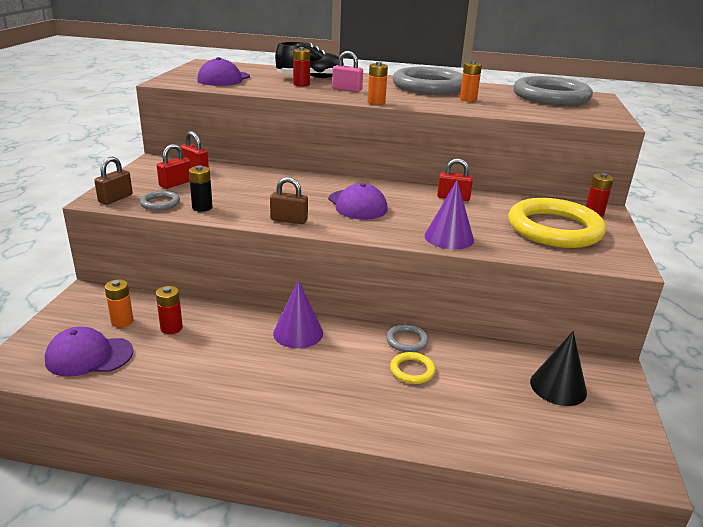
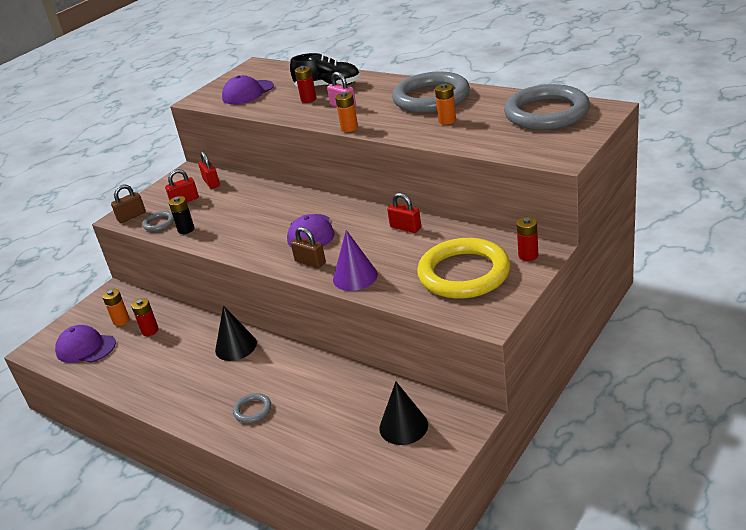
camera: 30 degrees right, 5 degrees up
(289, 220) = (241, 247): brown padlock -> brown padlock (310, 262)
(298, 333) = (236, 346): purple cone -> black cone
(406, 341) = (314, 365): grey ring -> grey ring (252, 410)
(412, 370) = (297, 393): yellow ring -> none

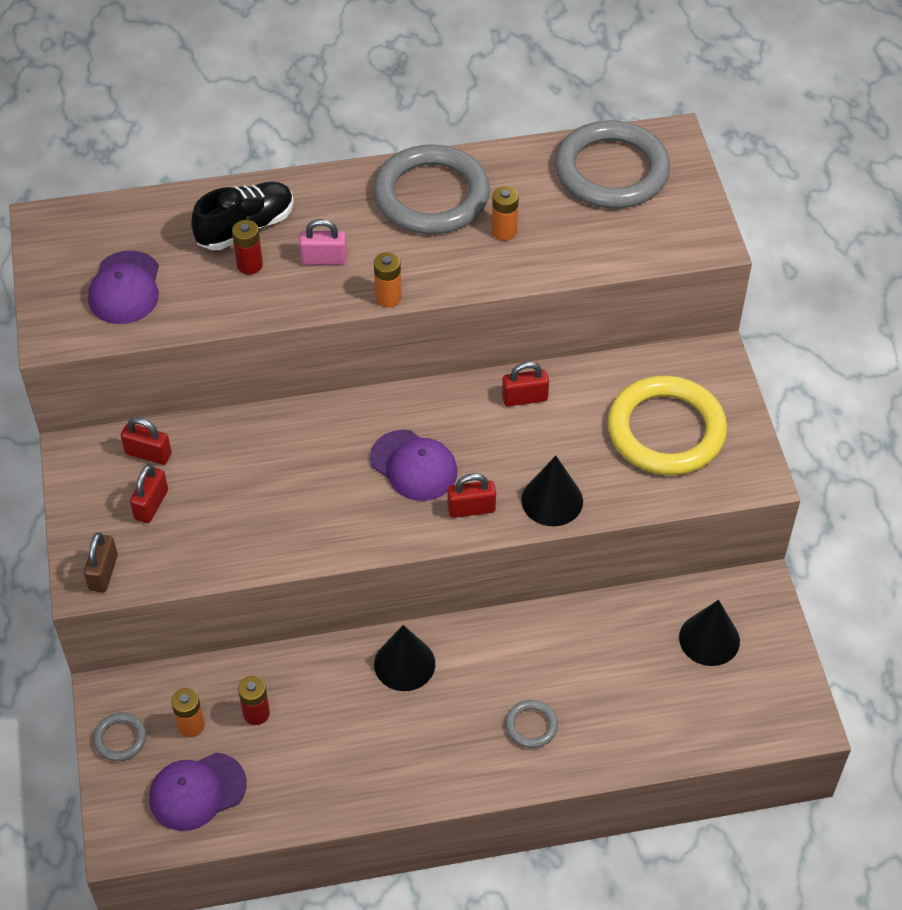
camera: 50 degrees left, 20 degrees up
(159, 223) = (168, 561): grey ring -> grey ring (120, 738)
(186, 229) = (227, 549): black battery -> none
(310, 262) = (471, 509): brown padlock -> red padlock
(355, 277) = (552, 500): purple cone -> black cone
(528, 255) = (705, 370): red battery -> none

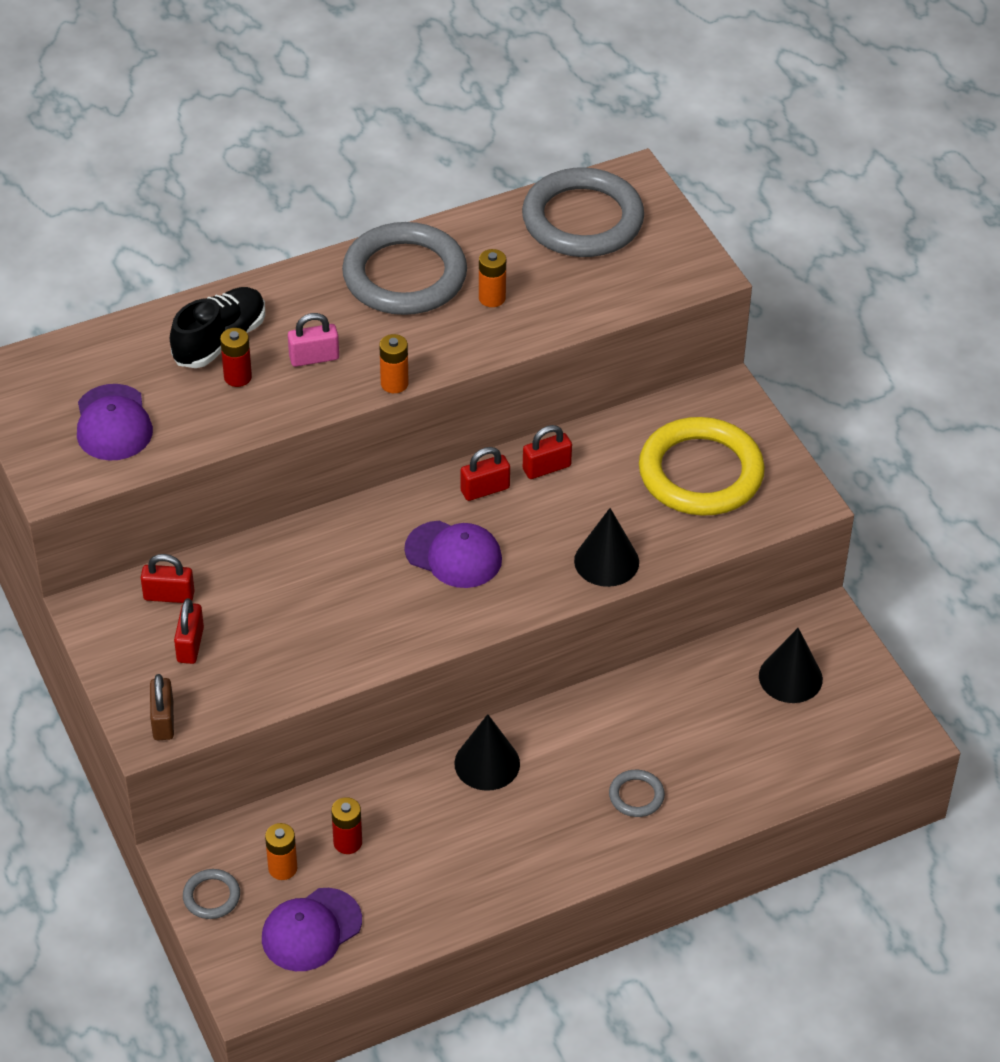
camera: 15 degrees left, 5 degrees down
(471, 509) = (527, 585): red padlock -> red padlock (485, 489)

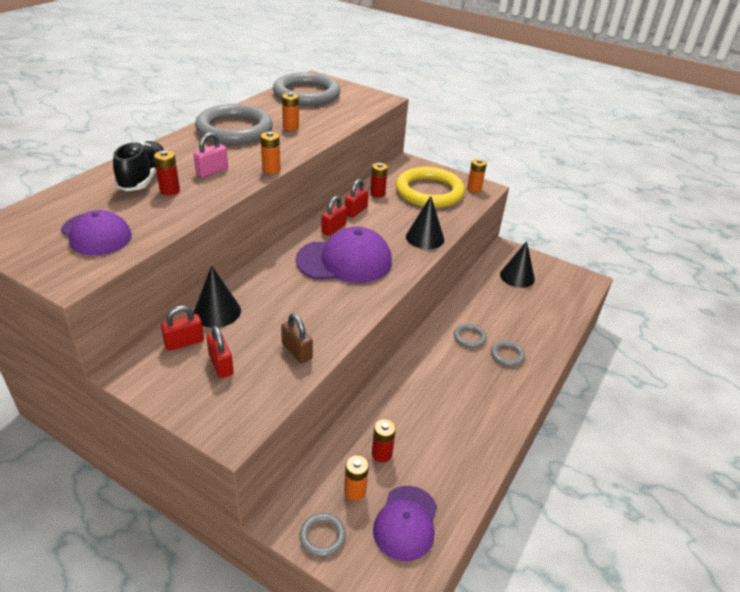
camera: 35 degrees left, 10 degrees down
(163, 720) = (236, 419): brown padlock -> brown padlock (297, 351)
(453, 555) = (344, 261): purple cap -> purple cap, size x1.51
(487, 763) = (420, 373): black cone -> black cone (217, 312)
(607, 744) = (469, 337): none -> grey ring
(611, 444) = (377, 193): none -> red battery
(784, 495) = (474, 189): none -> orange battery

